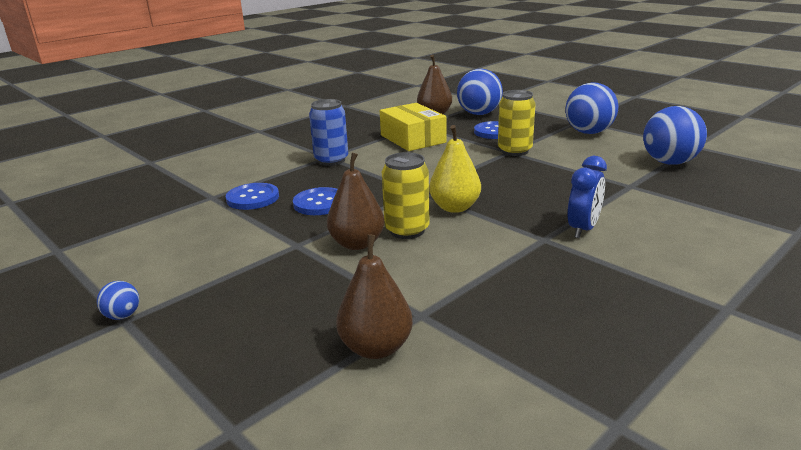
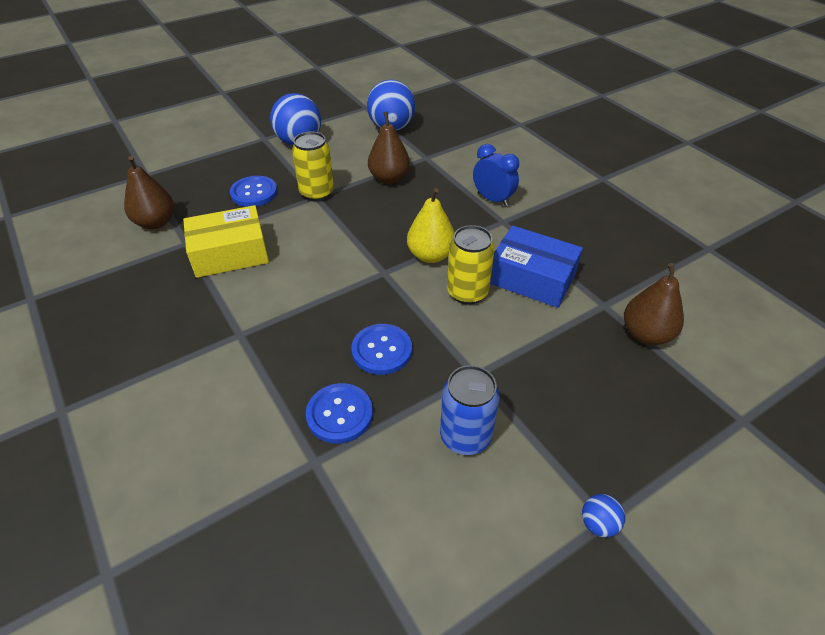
camera: 80 degrees left, 20 degrees up
(331, 160) = (255, 331): blue can -> blue can (465, 436)
(357, 244) = (485, 329): brown pear -> brown pear (389, 178)
(447, 263) = (532, 278): none -> blue box
(479, 114) = (186, 190): blue ball -> none

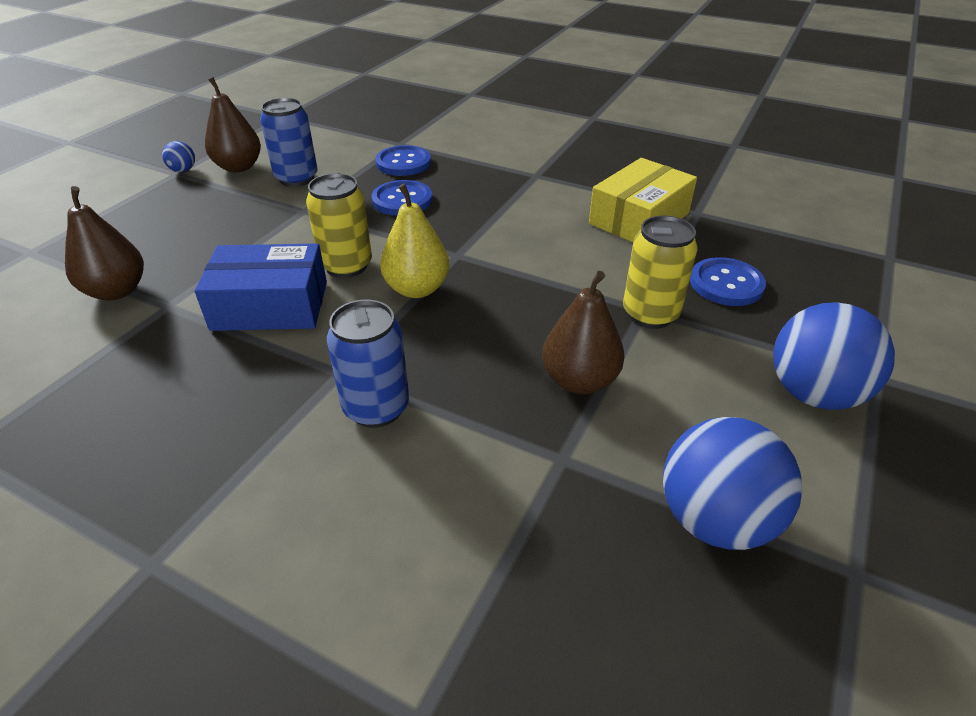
camera: 150 degrees right, 5 degrees down
(156, 222) = (762, 217): brown pear -> brown pear (239, 167)
(492, 199) = (376, 408): blue clock -> blue can

